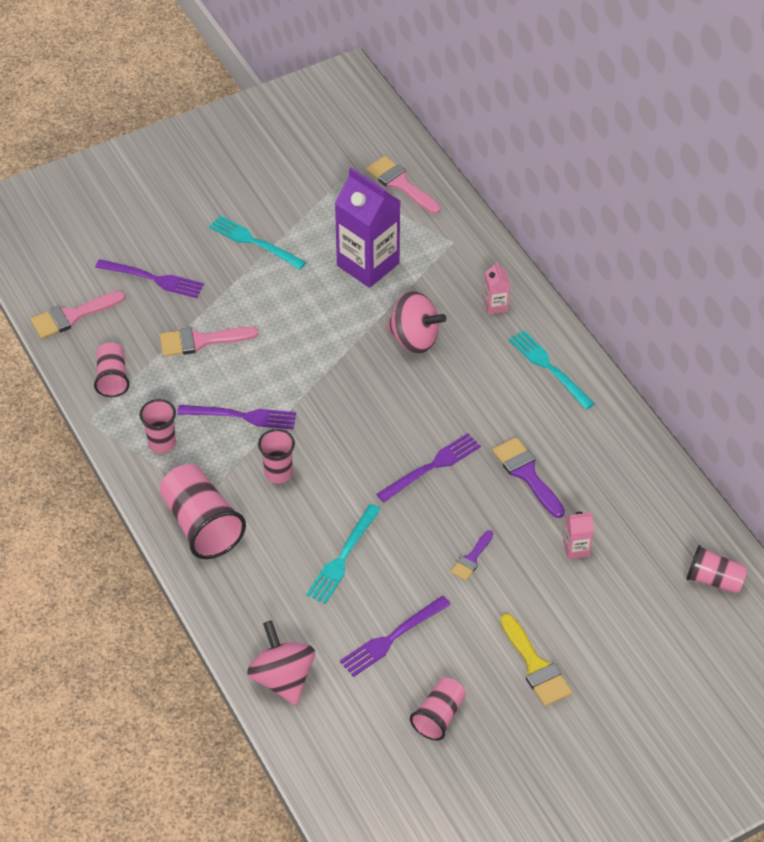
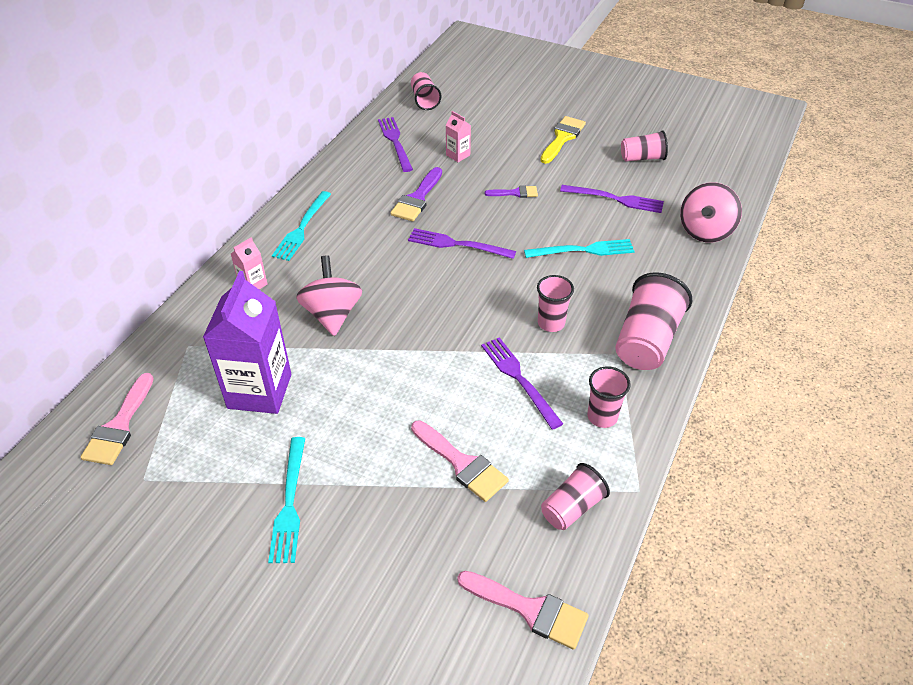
camera: 125 degrees left, 5 degrees down
(154, 279) = (412, 563): purple fork -> purple fork (395, 141)

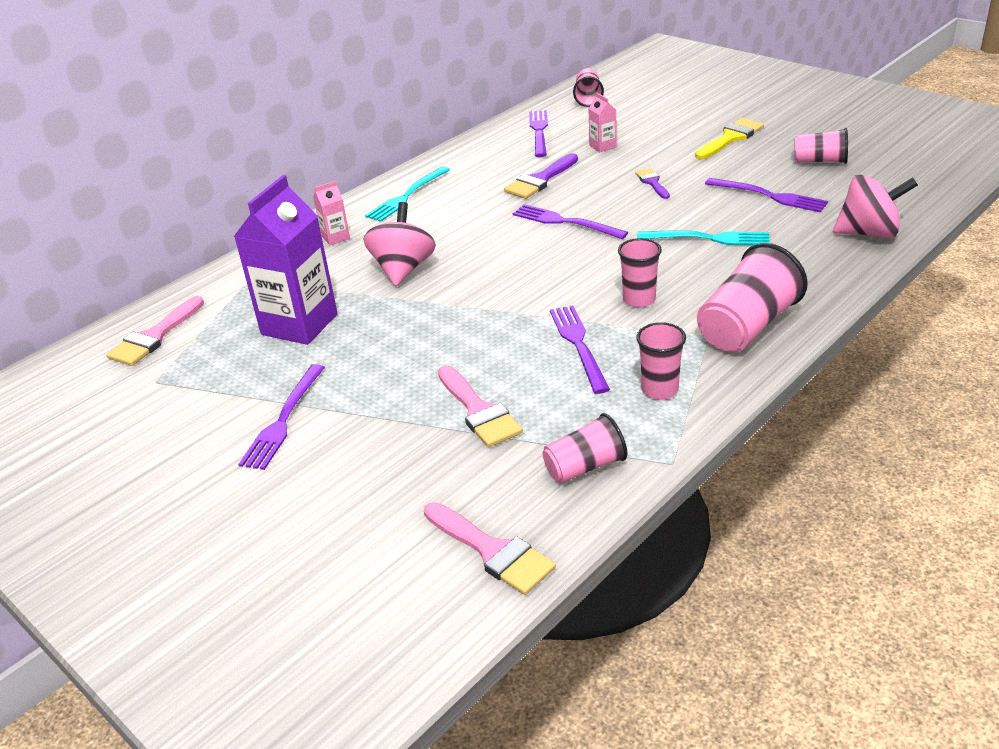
camera: 20 degrees right, 10 degrees down
(289, 504) = (283, 421): turquoise fork -> purple fork
(515, 193) = (652, 182): purple brush -> purple brush turned 120 degrees counterclockwise
(705, 231) = (869, 233): pink spinning top -> pink spinning top turned 135 degrees counterclockwise

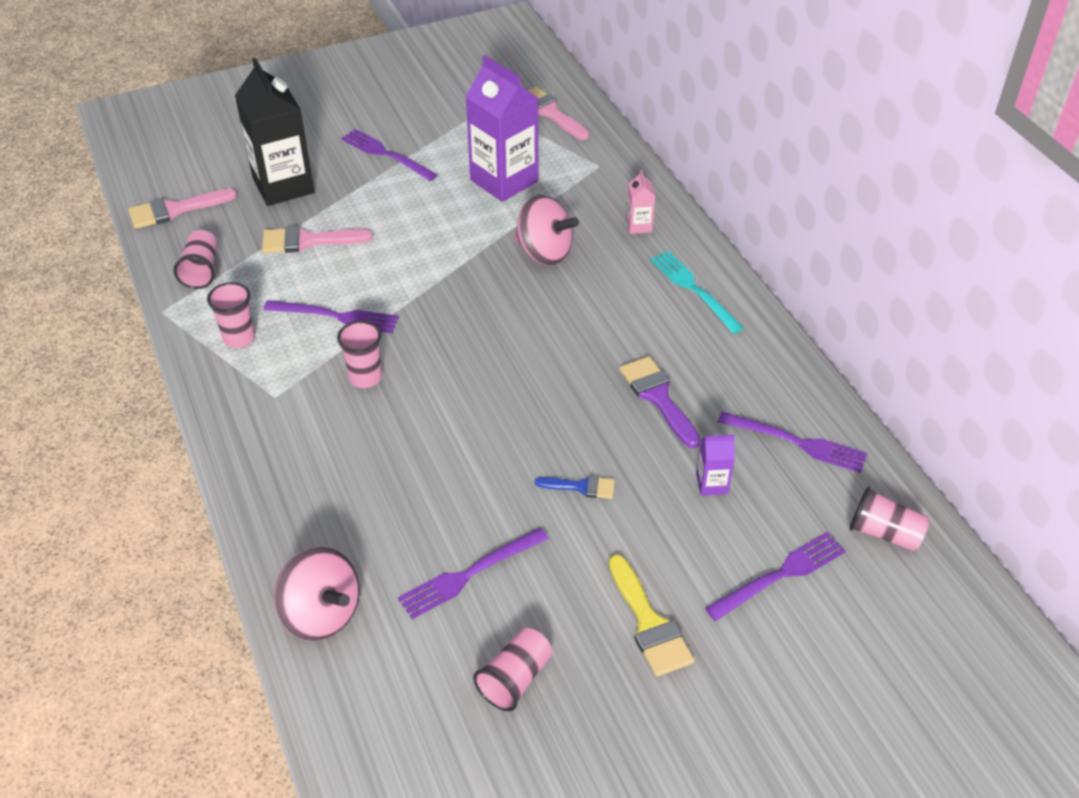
camera: 110 degrees right, 10 degrees up
(388, 475) = (283, 186): none -> black carton
(564, 222) = (547, 381): purple fork -> purple fork (781, 574)
(602, 146) = (712, 484): pink carton -> purple carton
(652, 182) = (581, 487): purple brush -> blue brush
(710, 238) = (423, 475): turquoise fork -> none
(747, 327) = (263, 427): pink cup -> none
(869, 233) = (321, 614): pink spinning top -> pink spinning top turned 75 degrees counterclockwise

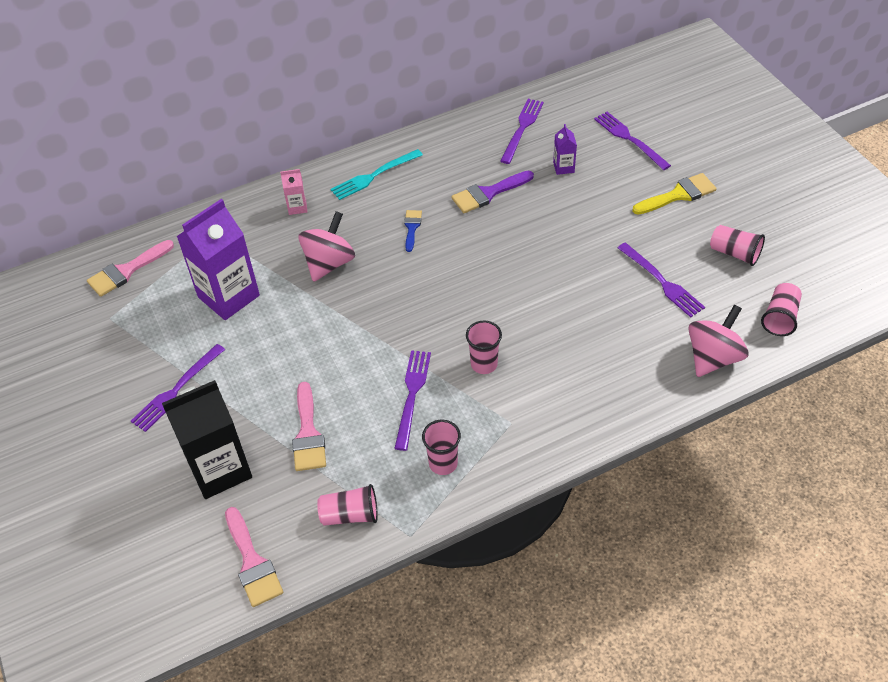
camera: 90 degrees left, 5 degrees up
(581, 487) = (576, 230): blue brush -> blue brush (412, 228)
(884, 533) = (589, 96): pink cup -> pink cup (780, 317)

